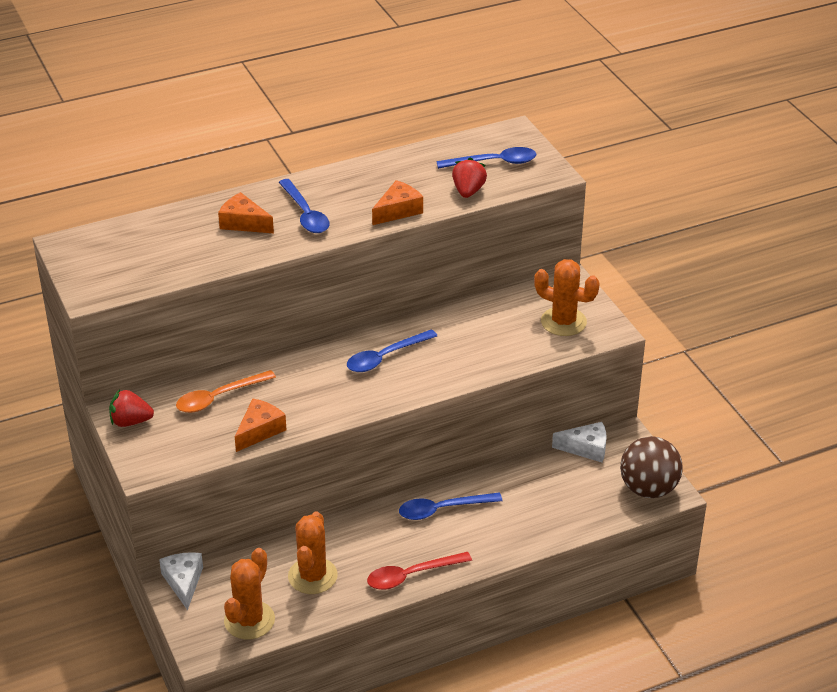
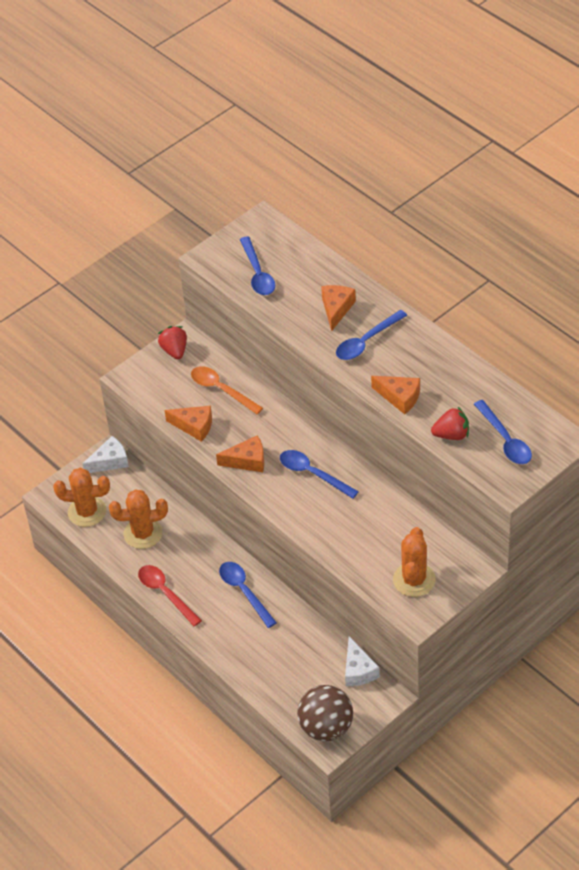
camera: 75 degrees right, 10 degrees up
(146, 264) = (257, 273): none -> blue spoon
(337, 400) = (247, 461): none -> orange cheese

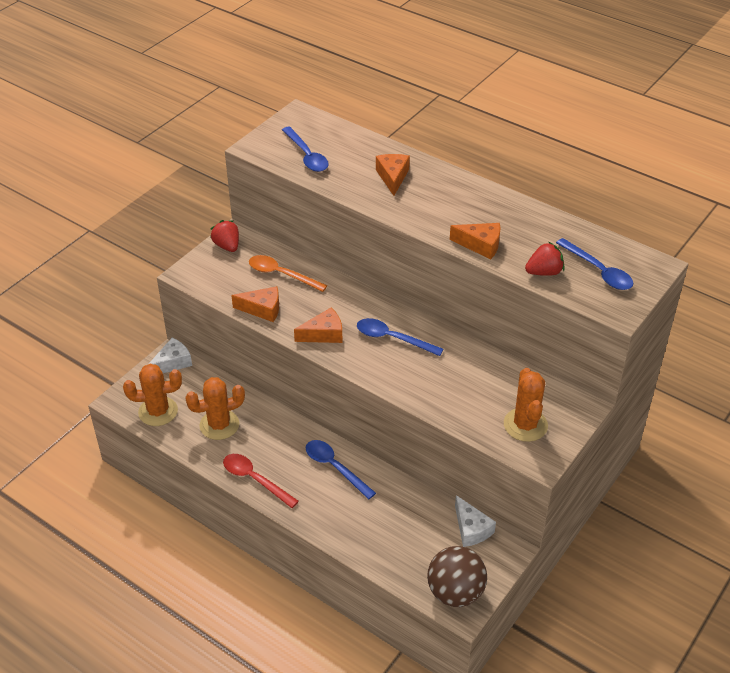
camera: 15 degrees left, 5 degrees down
(366, 341) = (431, 201): blue spoon -> none

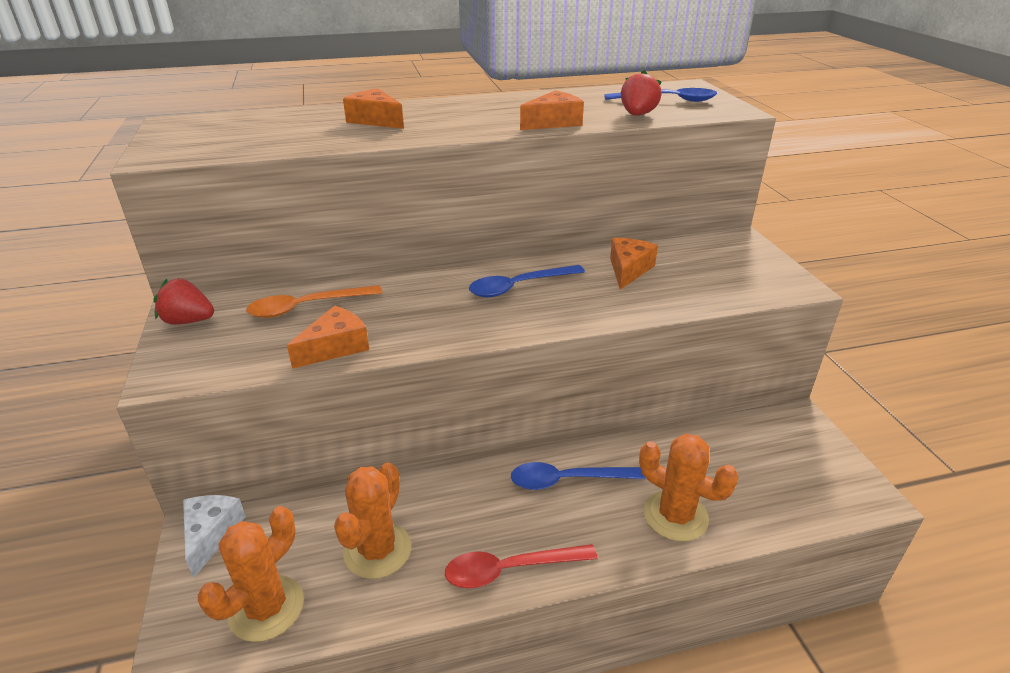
camera: 50 degrees left, 10 degrees down
(307, 155) = (243, 140): blue spoon -> none
(324, 334) = (446, 324): orange cheese -> orange cheese (628, 270)
(455, 592) = (839, 487): brown ball -> none
(471, 529) = (751, 427): white cheese -> none
(525, 425) = (737, 273): orange cactus -> orange cactus (675, 516)

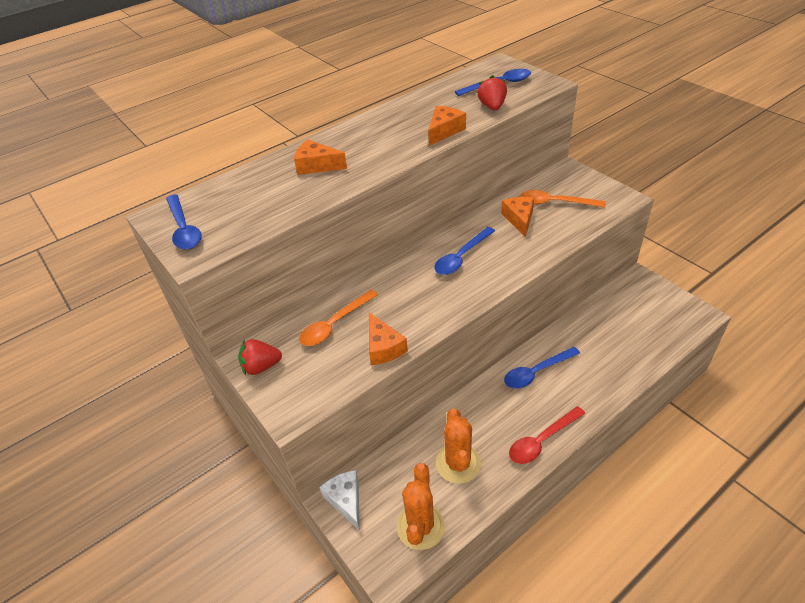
camera: 20 degrees left, 10 degrees up
(178, 136) = (184, 229): none -> blue spoon
(335, 347) = (383, 347): orange cheese -> orange cheese turned 135 degrees clockwise
(675, 516) = (609, 369): orange cactus -> none
(692, 266) = (555, 203): none -> orange spoon

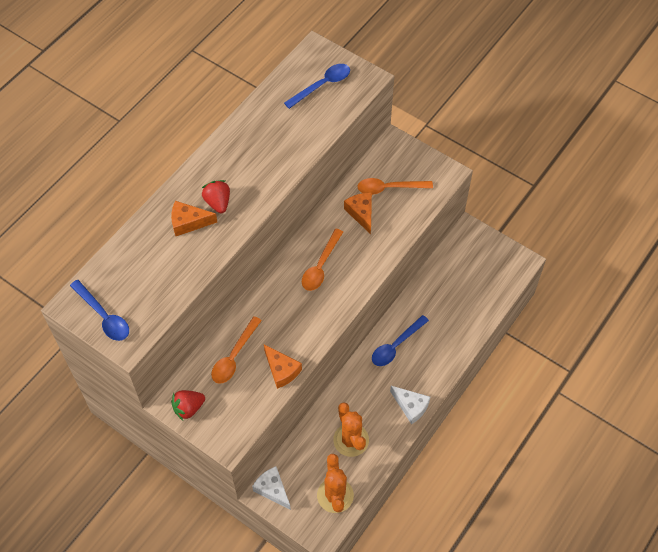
camera: 20 degrees left, 15 degrees up
(444, 131) = (288, 160): orange cheese -> none
(461, 257) = (320, 266): blue spoon -> orange spoon
(492, 107) = (323, 120): red strawberry -> red strawberry (218, 202)
(542, 440) = (411, 406): red spoon -> white cheese

